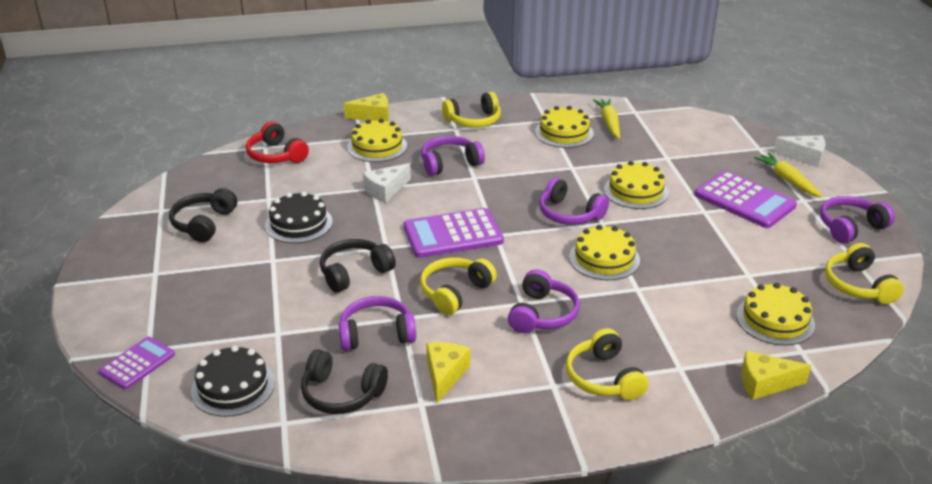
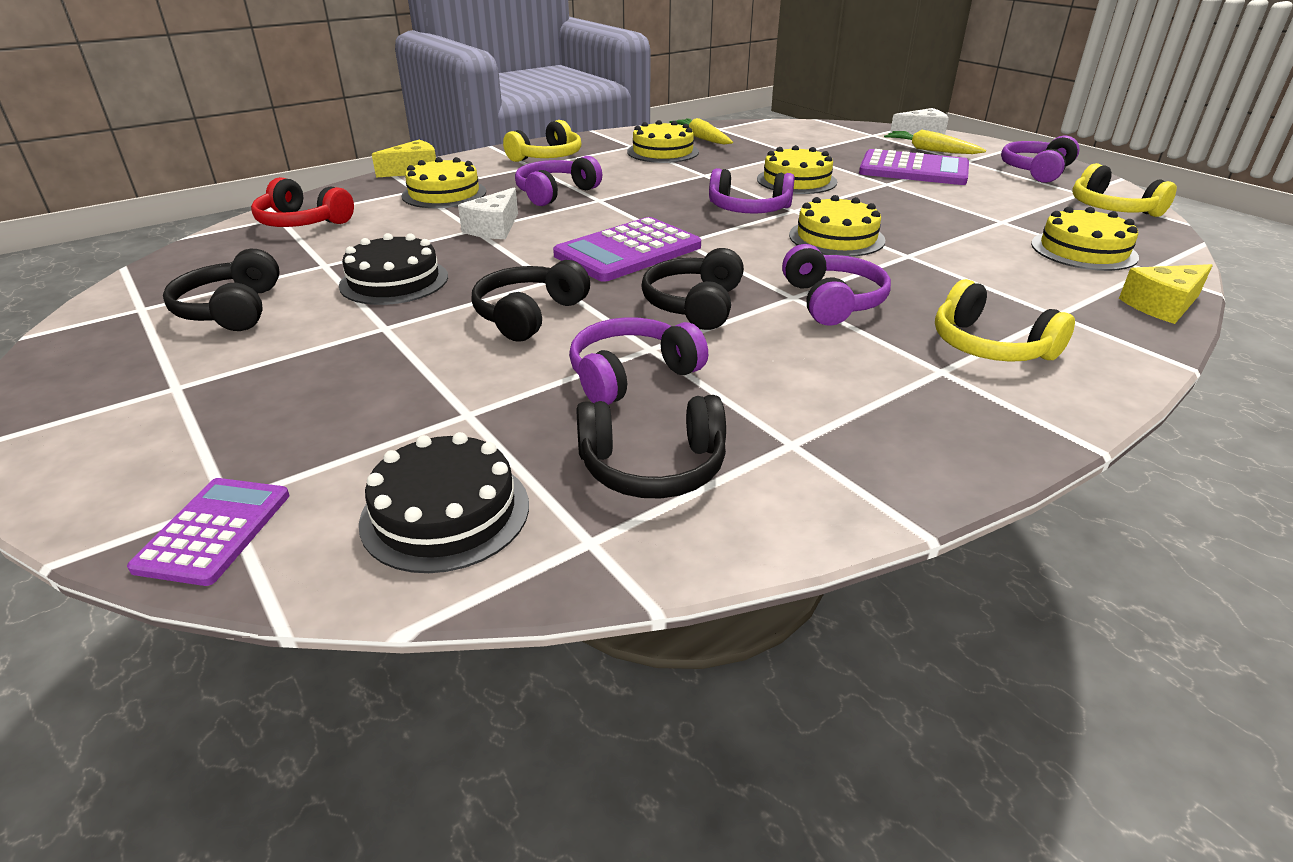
camera: 25 degrees left, 0 degrees up
(445, 375) = (785, 398): yellow cheese -> none
(455, 292) = (694, 305): yellow headphones -> black headphones

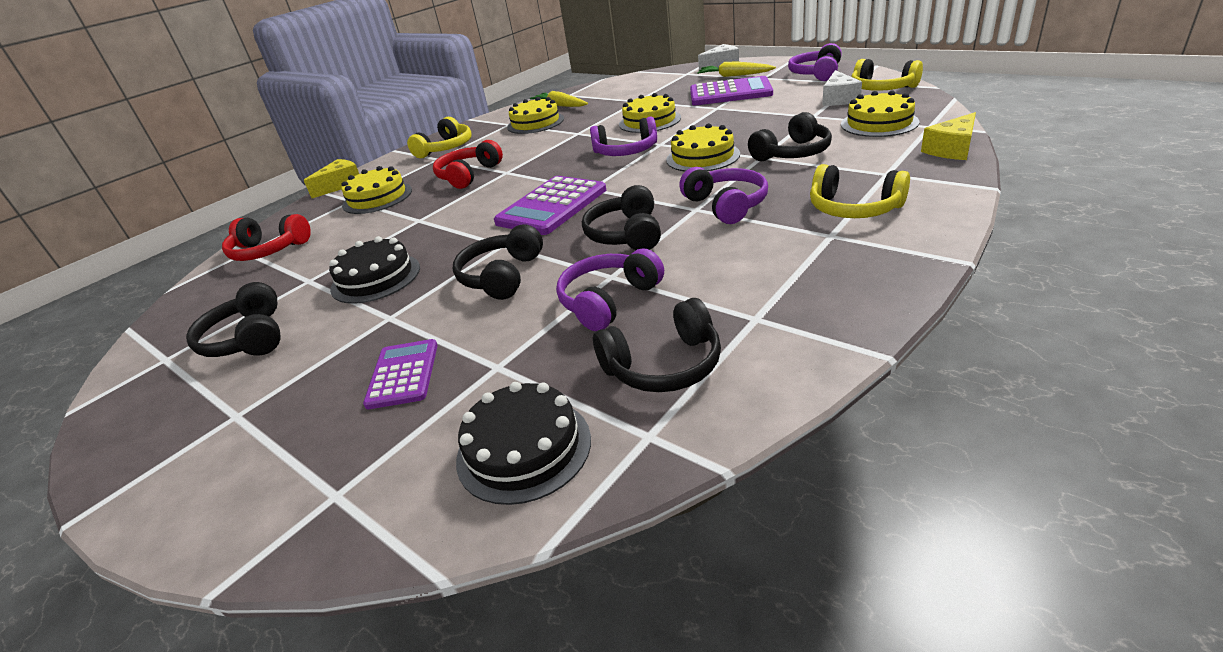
camera: 10 degrees left, 0 degrees up
(214, 531) = (339, 522): purple calculator -> purple calculator (403, 374)
(494, 228) = (435, 215): white cheese -> white cheese (838, 99)
(555, 193) = (468, 175): purple headphones -> red headphones
(950, 260) = (792, 153): none -> black headphones

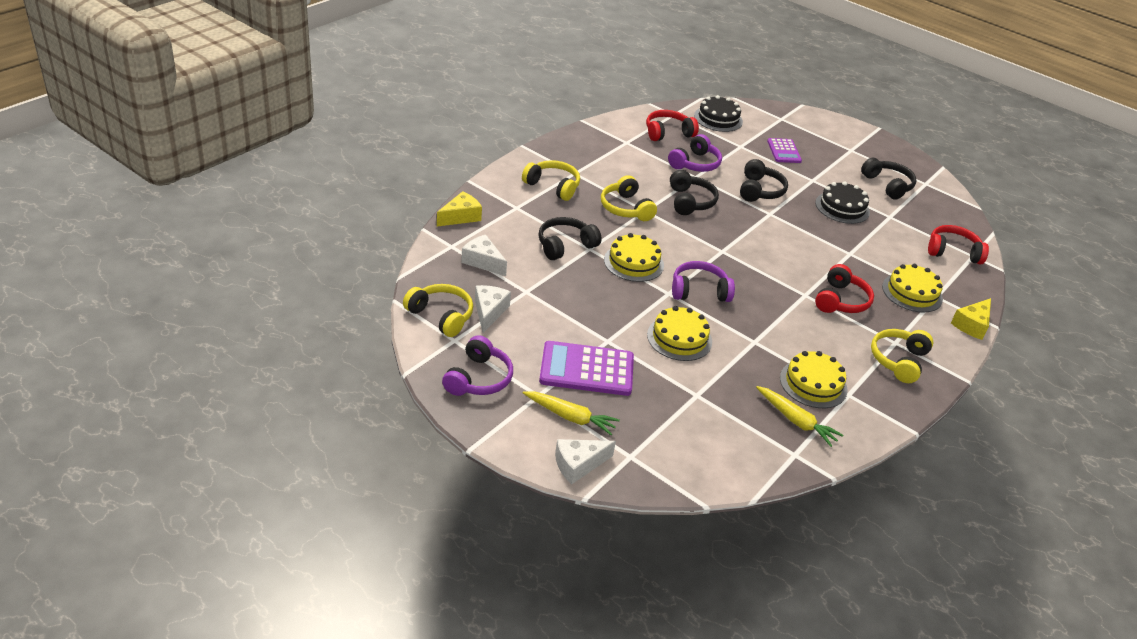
camera: 170 degrees right, 5 degrees up
(552, 206) = (747, 239): purple calculator -> none
(664, 365) = (668, 133): black headphones -> red headphones
(726, 205) = (625, 208): purple headphones -> yellow headphones
(879, 123) = (483, 262): yellow cake -> white cheese

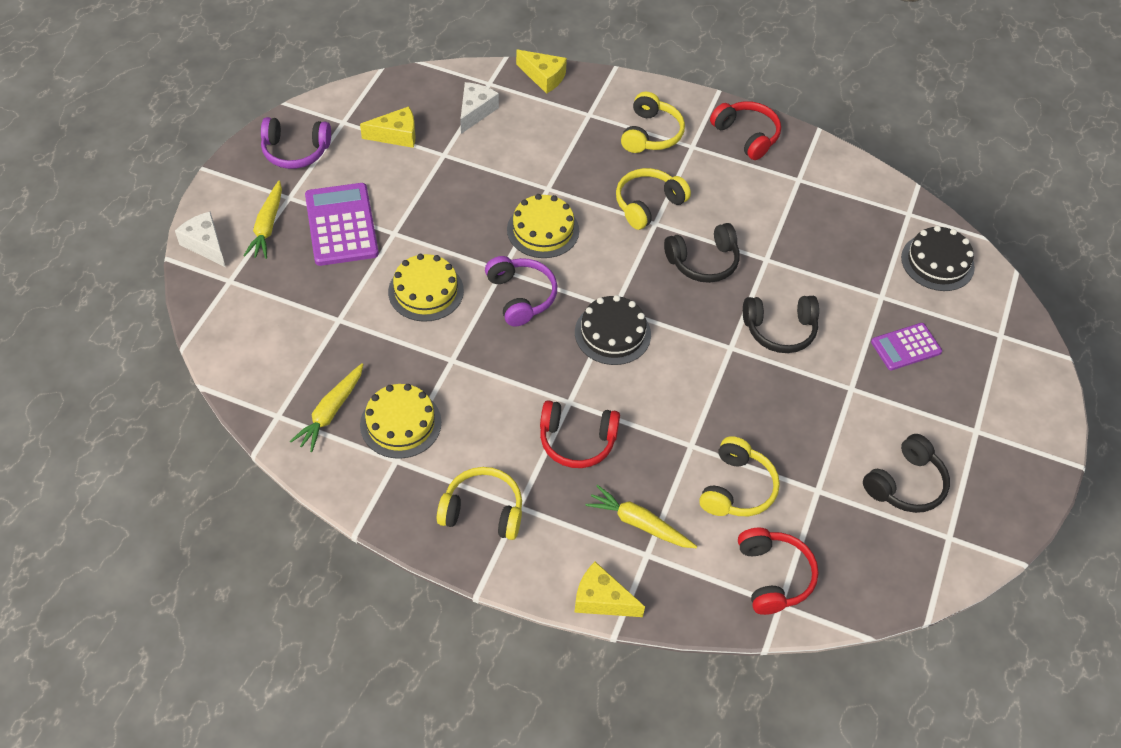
camera: 75 degrees right, 15 degrees up
(441, 316) = (374, 104): yellow headphones -> yellow headphones (737, 488)
(489, 312) = (396, 135): white cheese -> yellow cheese
(565, 245) = (541, 167): black headphones -> none
(668, 133) = (854, 215): red headphones -> red headphones (747, 135)
(695, 164) = (797, 254): purple headphones -> none
(842, 207) = (802, 429): black cake -> black cake (612, 333)
(912, 292) = (639, 523): yellow cake -> yellow carrot

